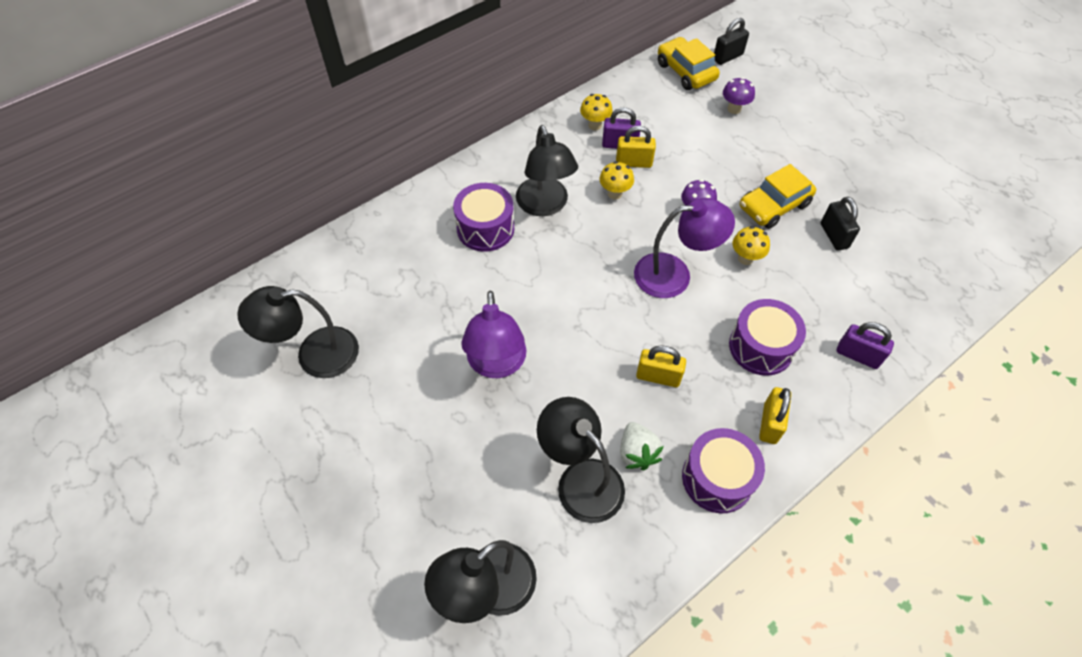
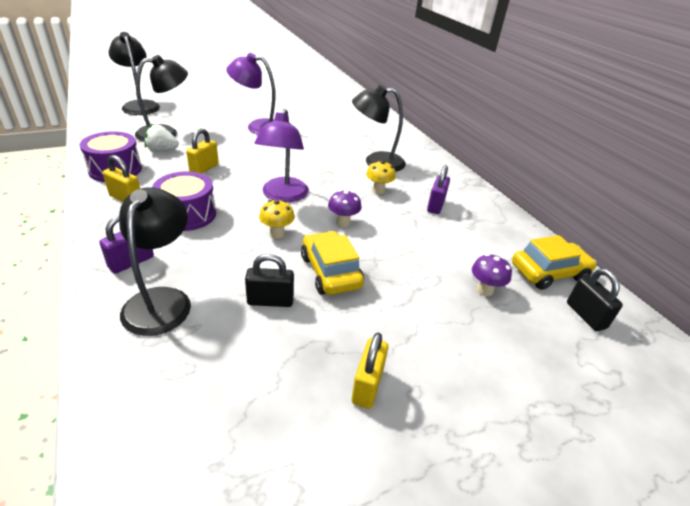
camera: 100 degrees right, 20 degrees down
(315, 354) = (299, 92): black lamp -> black lamp (162, 300)
(485, 228) = (363, 140): purple drum -> none
(595, 125) = (462, 199): yellow mushroom -> none
(633, 163) = (412, 207): yellow padlock -> yellow padlock (367, 386)

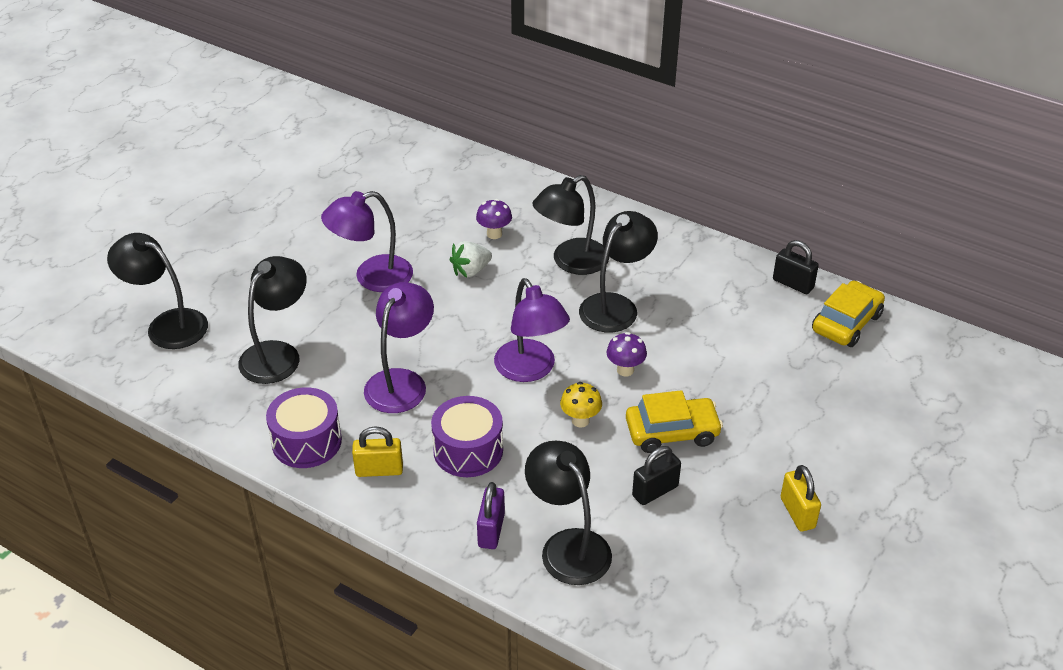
camera: 30 degrees left, 5 degrees up
(162, 150) = (315, 383): white strawberry -> white strawberry (471, 271)
(204, 168) = (401, 382): yellow padlock -> purple lamp
(331, 271) = (672, 432): yellow car -> yellow car turned 135 degrees clockwise
(378, 191) = (615, 306): yellow mushroom -> black lamp
(435, 206) = (688, 295): purple padlock -> none
(484, 290) = (810, 374): purple mushroom -> purple mushroom (494, 234)
(585, 315) = (902, 354): black padlock -> black padlock (793, 284)

